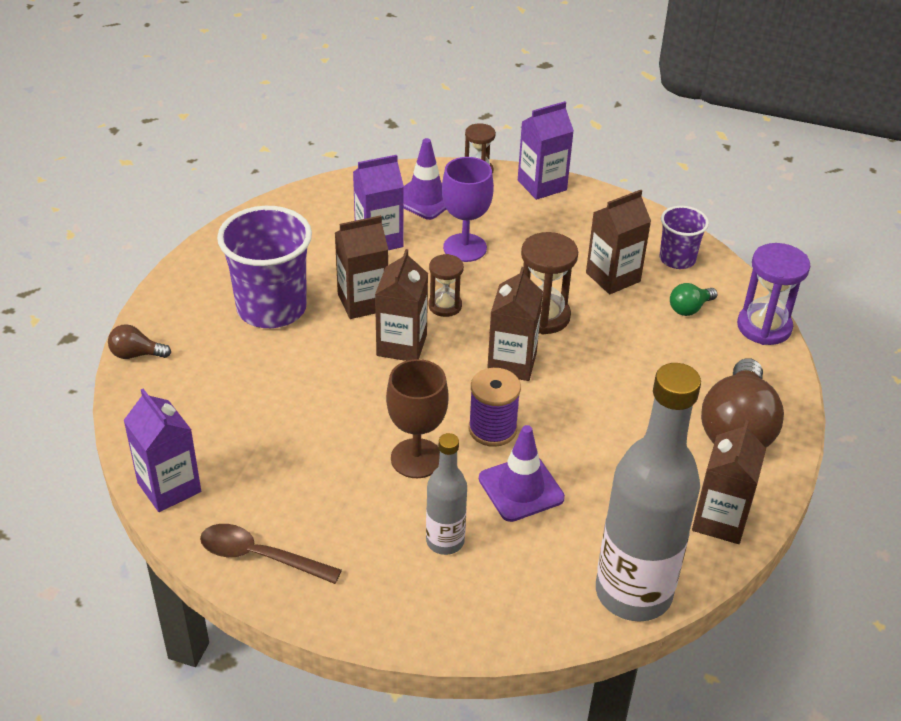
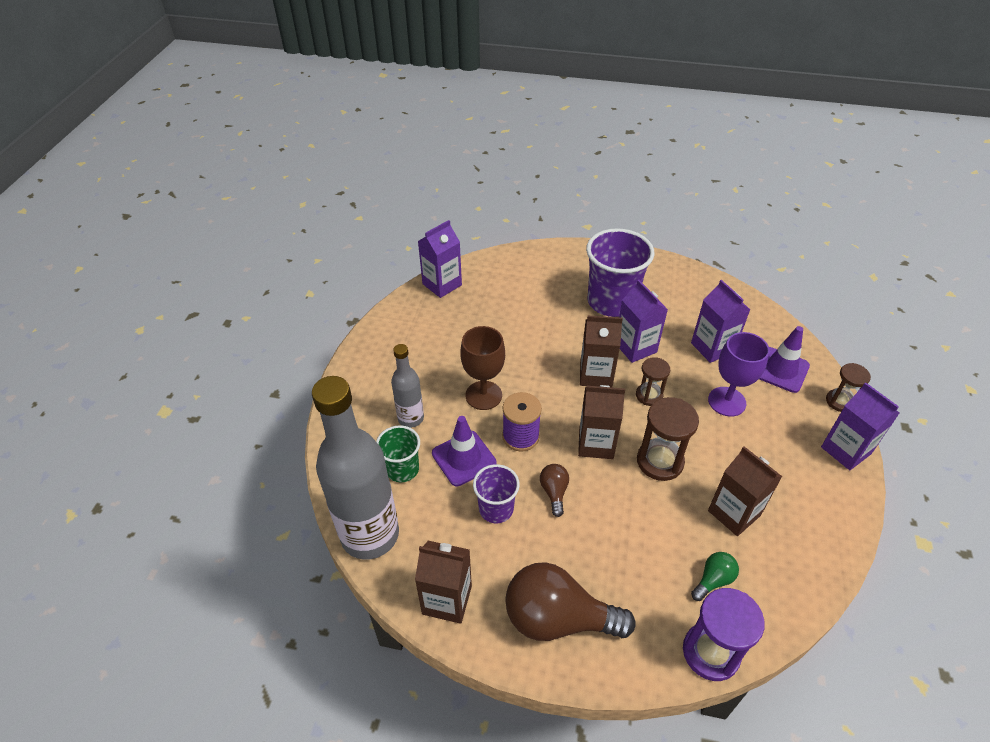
camera: 85 degrees right, 5 degrees up
(136, 354) = (548, 250): brown light bulb -> brown light bulb (554, 492)
(259, 556) = (392, 331): brown spoon -> none
(363, 302) = (635, 347): brown carton -> purple carton
(532, 554) = (402, 469): none -> green cup
(677, 259) = (786, 570): purple cup -> purple cup (496, 509)
(689, 308) = (713, 580): green light bulb -> green light bulb turned 90 degrees clockwise

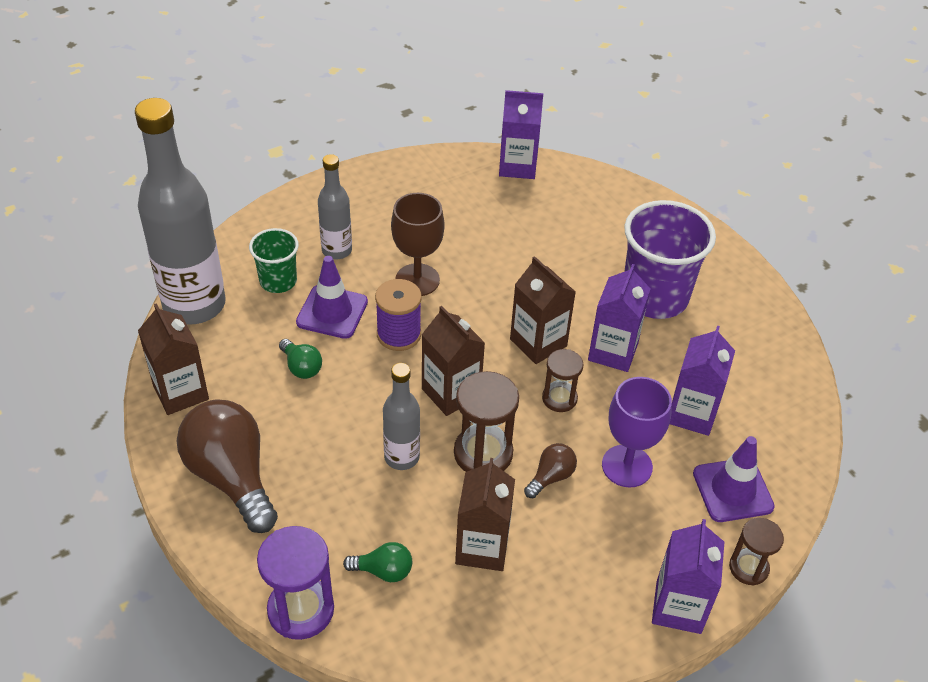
camera: 45 degrees right, 0 degrees up
(496, 509) = (301, 367): purple cup -> green light bulb
(554, 492) = (361, 396): brown light bulb -> brown light bulb (551, 477)
(626, 506) = (402, 457): none -> grey bottle

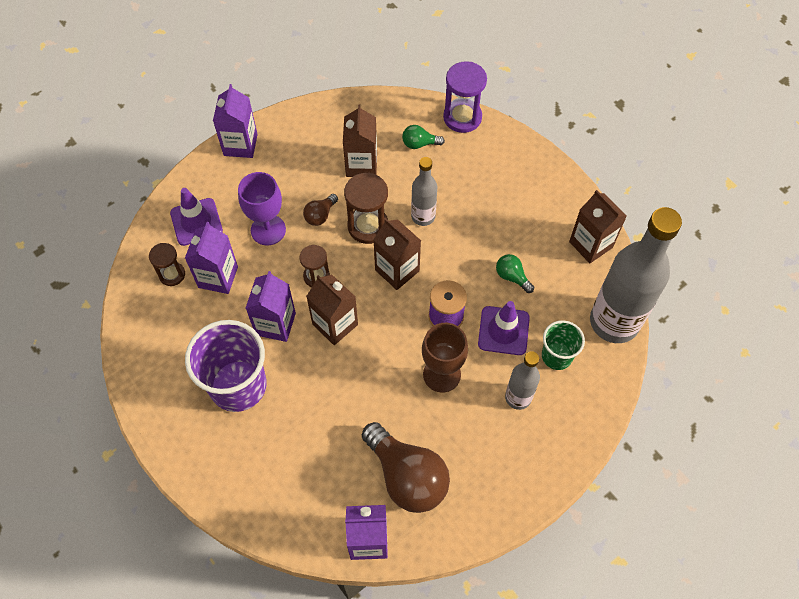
camera: 175 degrees right, 15 degrees up
(232, 477) = (531, 189): brown light bulb -> brown light bulb (407, 476)
(748, 568) = (194, 172): brown hourglass -> brown hourglass (172, 274)

